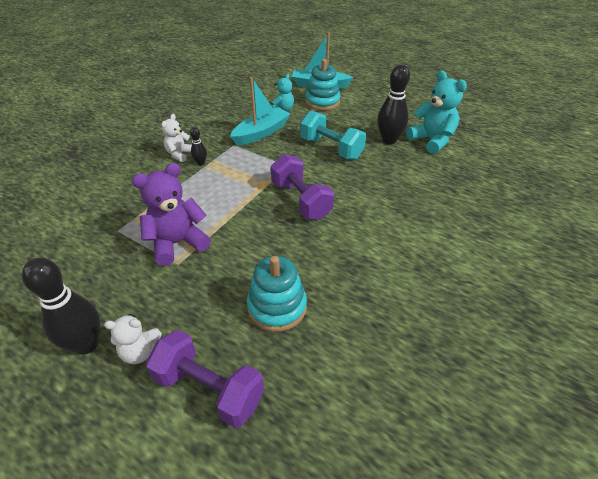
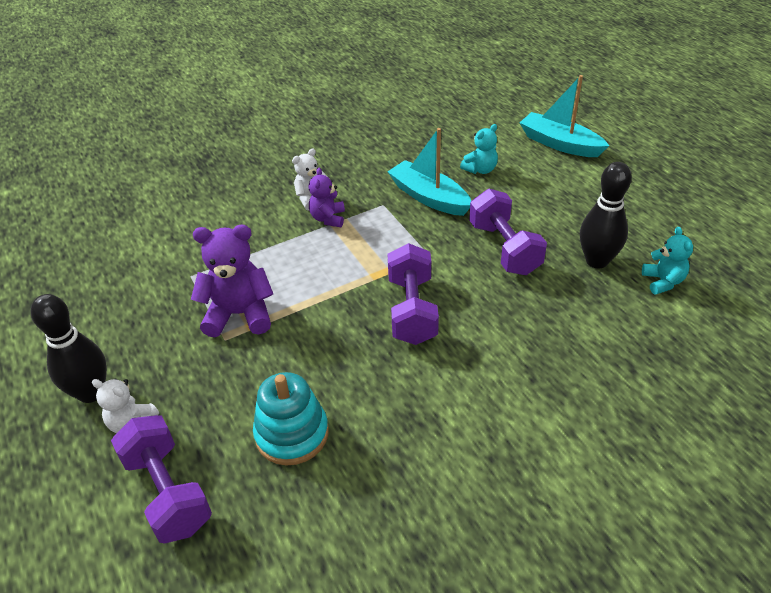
camera: 30 degrees right, 0 degrees up
(200, 163) = (328, 218): black bowling pin -> purple teddy bear
(261, 133) = (429, 197): turquoise boat -> turquoise boat turned 120 degrees counterclockwise
(322, 102) = (544, 172): turquoise stacking toy -> none
(331, 148) = (504, 248): turquoise dumbbell -> purple dumbbell
(432, 140) = (663, 281): turquoise teddy bear -> turquoise teddy bear, size x0.59

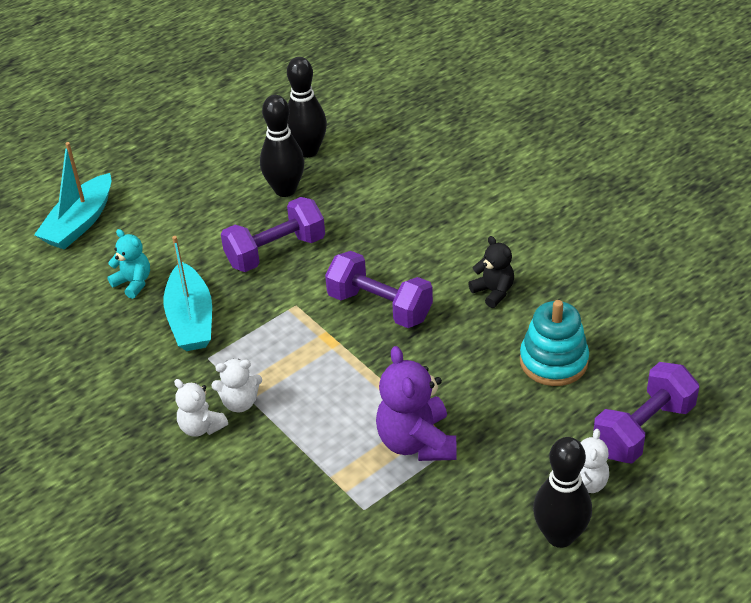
camera: 100 degrees left, 0 degrees up
(328, 218) = (240, 402): purple teddy bear -> white teddy bear
(409, 402) = (493, 292): none -> black teddy bear
(412, 310) = (379, 307): purple dumbbell -> purple dumbbell turned 45 degrees clockwise
(429, 197) = (191, 319): turquoise boat -> turquoise boat turned 45 degrees counterclockwise
(663, 281) = (307, 151): turquoise teddy bear -> black bowling pin

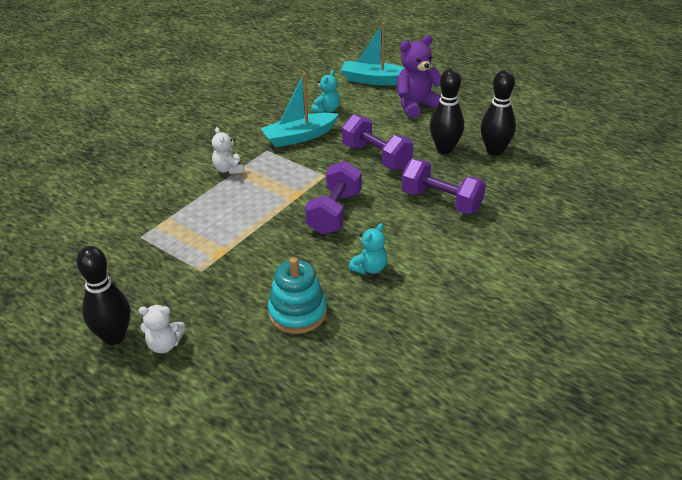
camera: 75 degrees right, 5 degrees down
(201, 427) = (206, 159): white teddy bear -> none
(416, 442) = (201, 251): purple teddy bear -> purple teddy bear (416, 105)
(493, 292) = (369, 268): black teddy bear -> turquoise teddy bear
(643, 429) = (227, 377): purple dumbbell -> purple dumbbell (441, 201)

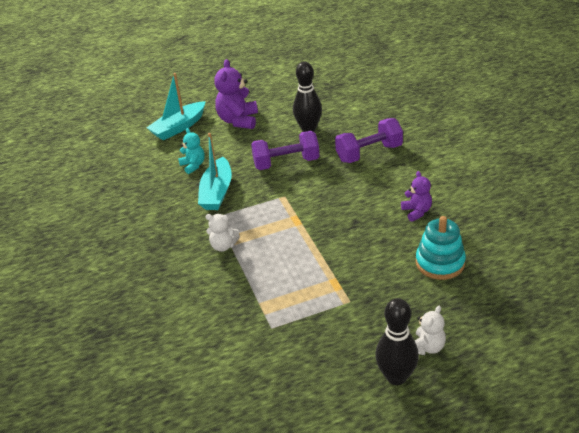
camera: 55 degrees left, 0 degrees up
(334, 212) = (337, 207): purple dumbbell -> none
(369, 268) = (416, 212): turquoise teddy bear -> purple teddy bear
(495, 151) = (332, 109): black bowling pin -> none

